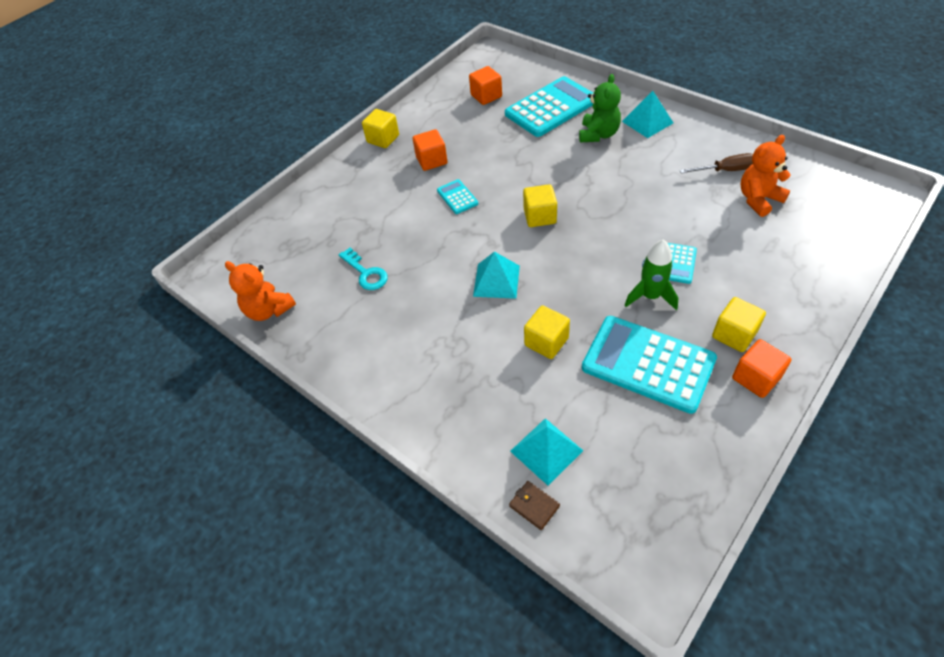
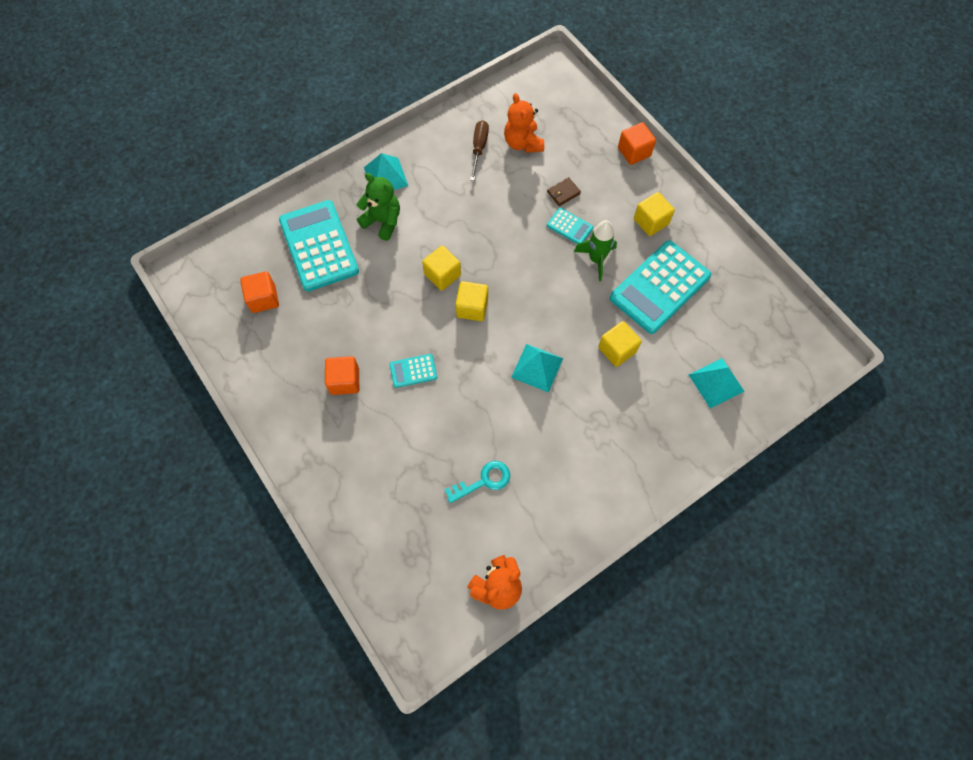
camera: 80 degrees left, 15 degrees up
(383, 139) = (281, 422): yellow cube -> yellow cube (442, 275)
(534, 506) = (758, 405): brown wallet -> brown wallet (563, 193)
(756, 378) = (691, 226): orange cube -> orange cube (634, 152)

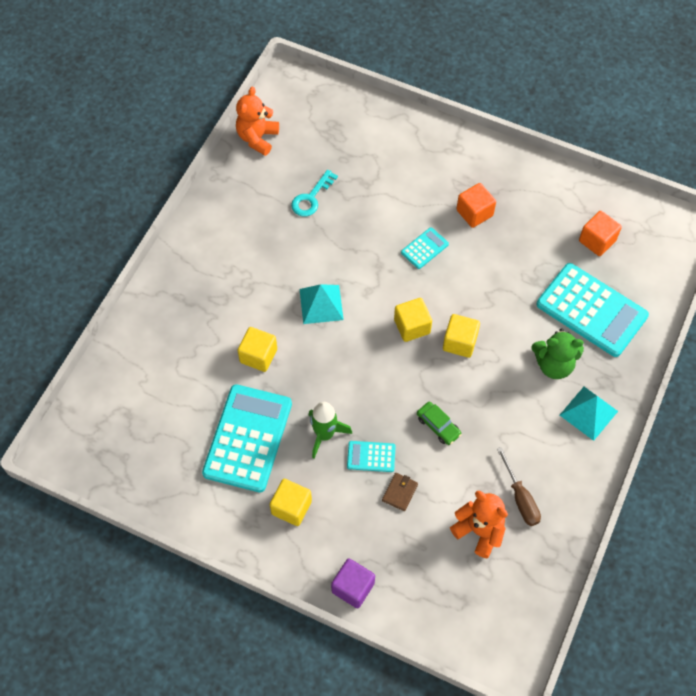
camera: 150 degrees right, 5 degrees down
(504, 222) = (438, 426): none -> green car
(634, 152) = (353, 587): orange cube -> purple cube
(716, 382) = (153, 372): turquoise pyramid -> none

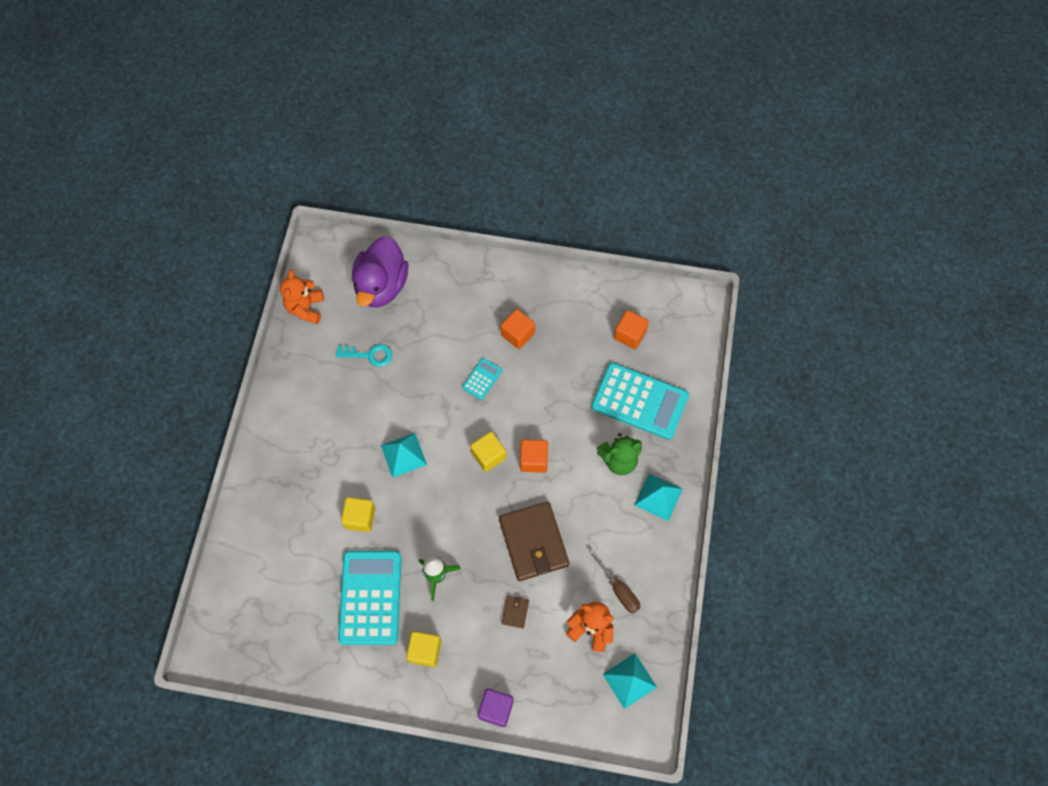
camera: 15 degrees left, 5 degrees up
(311, 198) = (369, 355): turquoise key -> turquoise key turned 105 degrees counterclockwise
(342, 134) = (381, 286): none -> purple duck
(371, 456) = (482, 586): turquoise calculator -> none
(438, 426) = (533, 542): green car -> brown wallet
(459, 342) = (533, 460): yellow cube -> orange cube
(509, 597) = (629, 680): none -> turquoise pyramid

